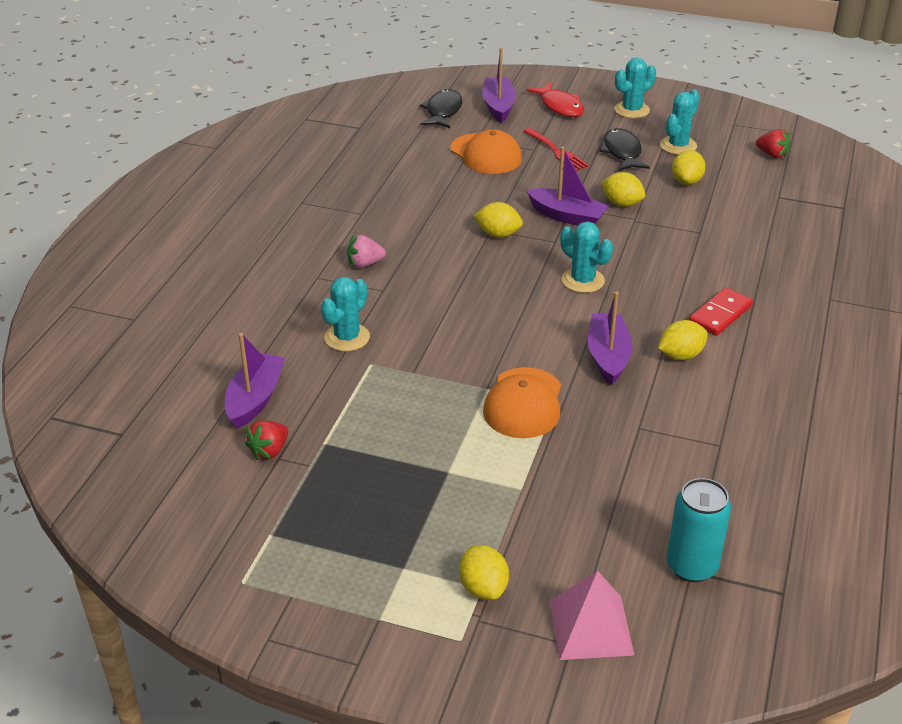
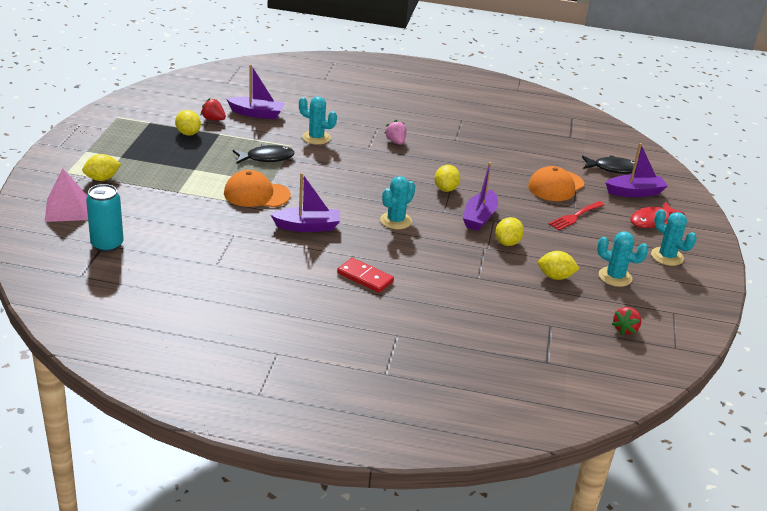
camera: 80 degrees right, 5 degrees down
(622, 152) = (589, 247): black fish -> black fish (266, 158)
(680, 355) = (312, 256): yellow lemon -> yellow lemon (188, 133)

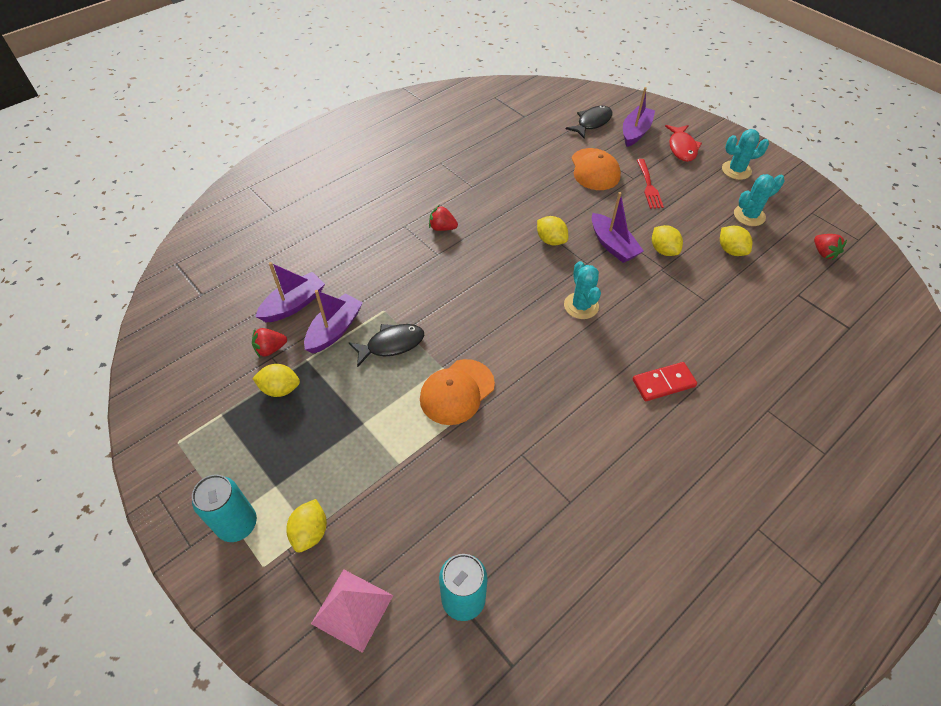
camera: 50 degrees left, 20 degrees up
(85, 154) = (237, 524): none -> turquoise can
(266, 158) = (391, 344): black fish -> black fish turned 45 degrees clockwise
(307, 226) = (547, 381): purple boat -> purple boat (335, 330)
(316, 138) = (385, 282): turquoise cactus -> none
(396, 142) = (442, 228): pink strawberry -> red strawberry
(555, 277) = (731, 250): yellow lemon -> yellow lemon turned 75 degrees counterclockwise

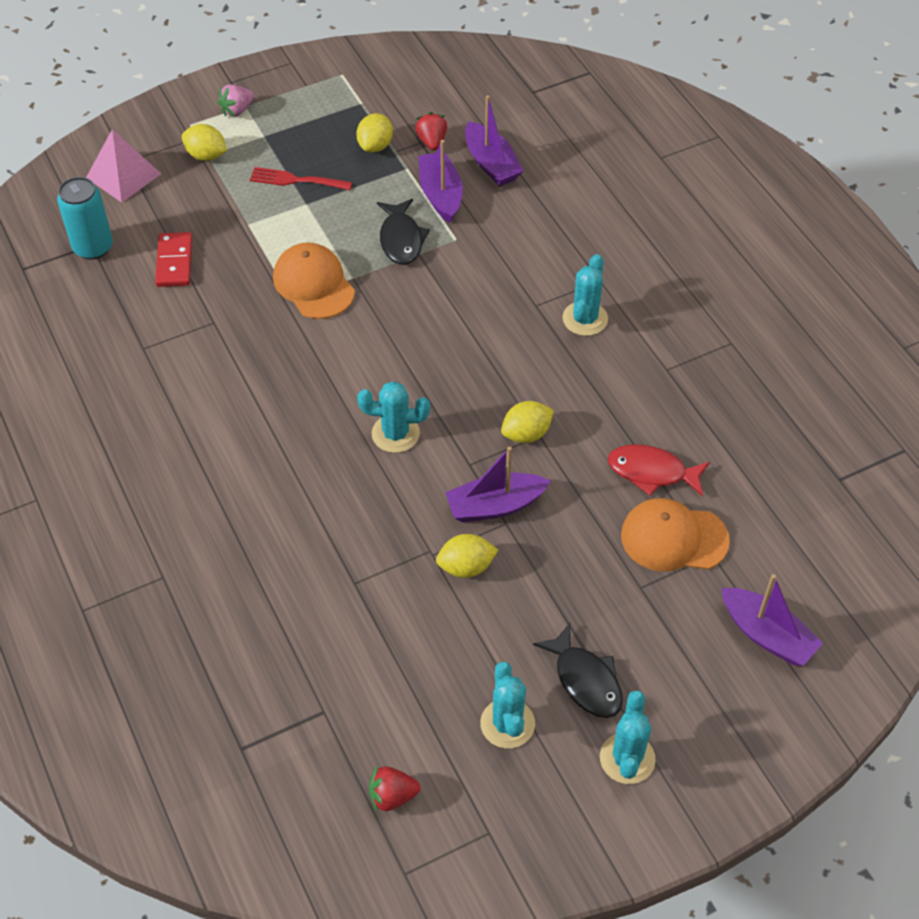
camera: 105 degrees right, 0 degrees up
(237, 524) = (237, 110): turquoise can -> pink strawberry
(335, 330) = (440, 194): purple boat -> purple boat turned 150 degrees counterclockwise
(442, 228) = (585, 319): red strawberry -> turquoise cactus
(592, 123) = (806, 575): black fish -> black fish (585, 680)
(649, 186) = (615, 602): red fork -> red fork (296, 180)
(663, 383) = (245, 481): red domino -> red domino (175, 262)
(682, 148) = (708, 694): red fish -> red fish (652, 472)
(731, 250) = (438, 659): yellow lemon -> none

